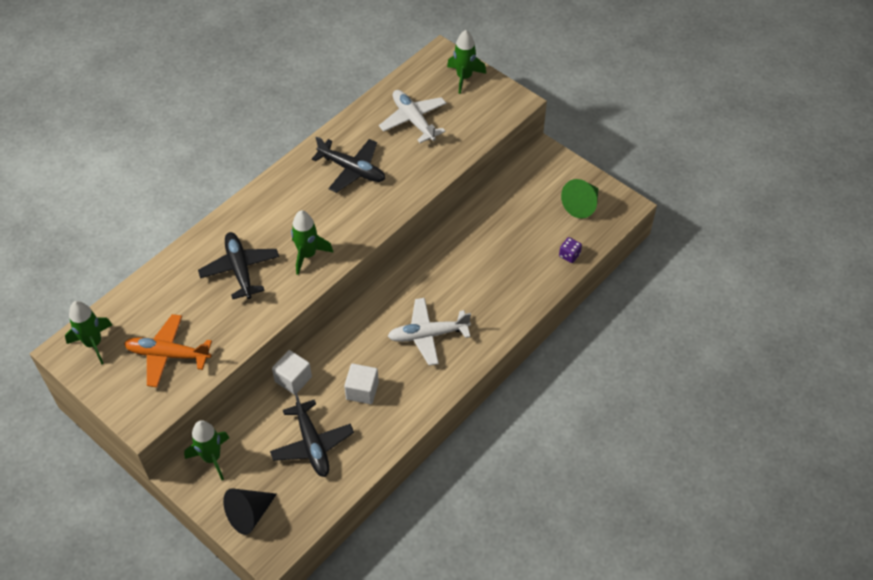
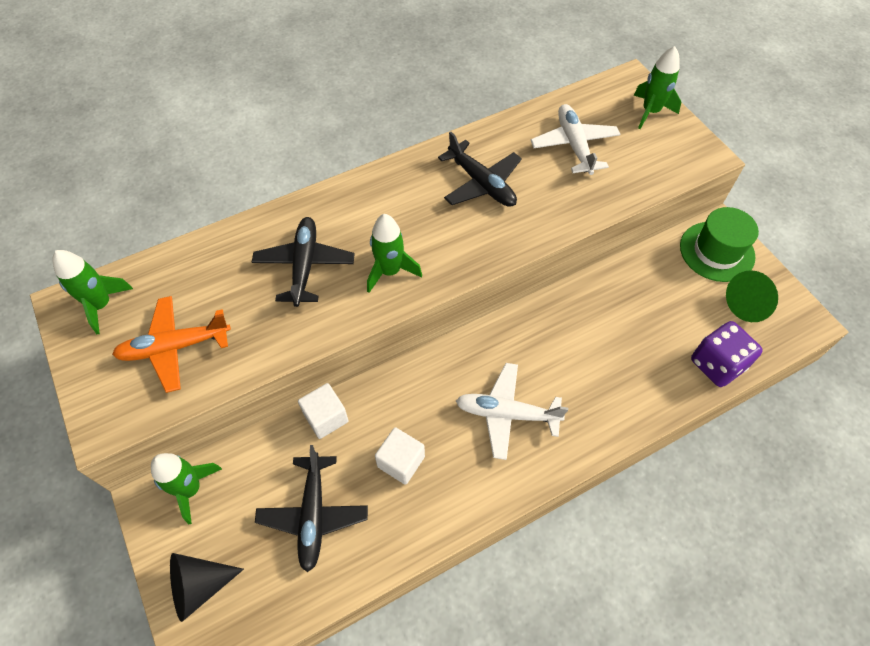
camera: 20 degrees right, 5 degrees up
(168, 355) = (174, 347): orange plane -> orange plane turned 45 degrees counterclockwise
(548, 172) = (716, 251): none -> green hat
(569, 255) = (717, 364): purple dice -> purple dice, size x1.95

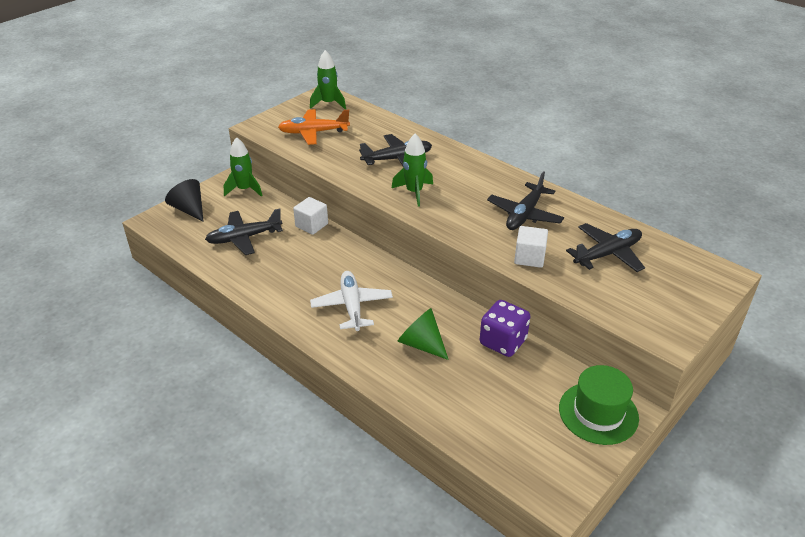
camera: 70 degrees right, 20 degrees down
(174, 347) = (313, 132): orange plane -> orange plane turned 60 degrees counterclockwise
(401, 461) = (293, 264): white cube -> white cube (529, 257)
(574, 145) = (607, 254): white plane -> black plane
(650, 112) = (693, 293): green rocket -> none
(717, 364) = (463, 428): purple dice -> purple dice (503, 342)
(749, 304) = (548, 446): green cone -> green cone (421, 344)

